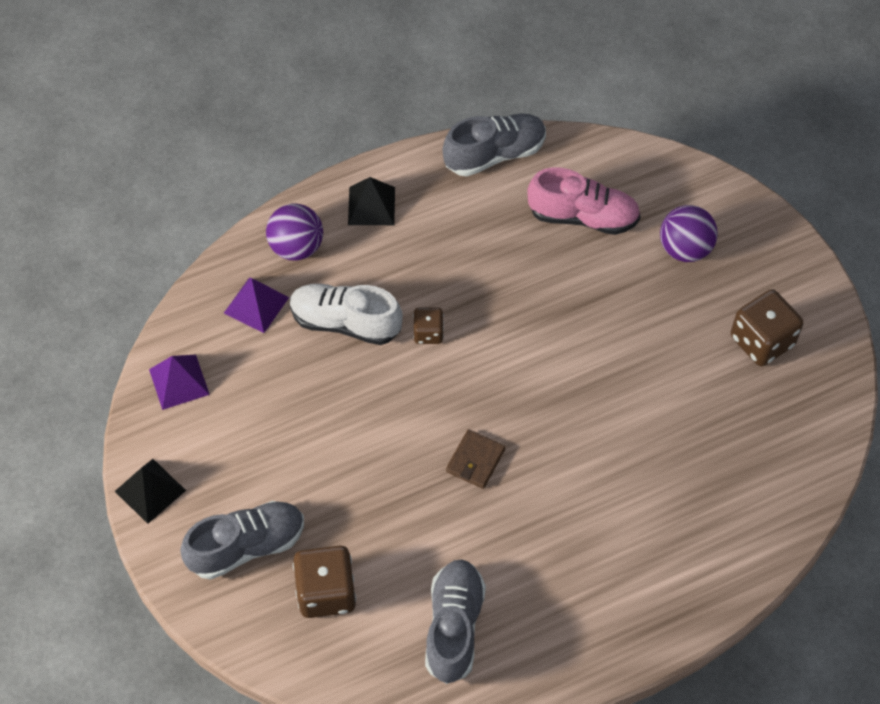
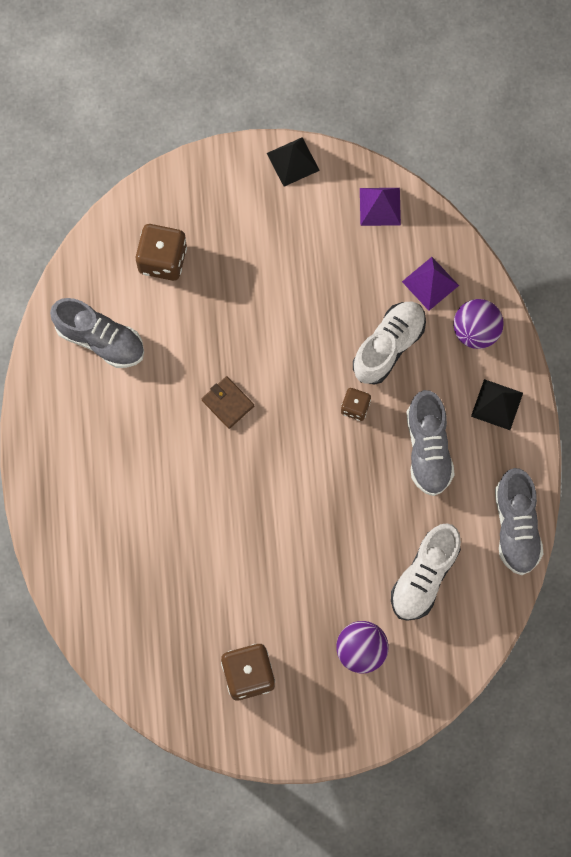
camera: 110 degrees right, 15 degrees up
(247, 546) = (221, 216): grey shoe -> grey shoe (428, 449)
(583, 217) = (424, 576): pink shoe -> white shoe

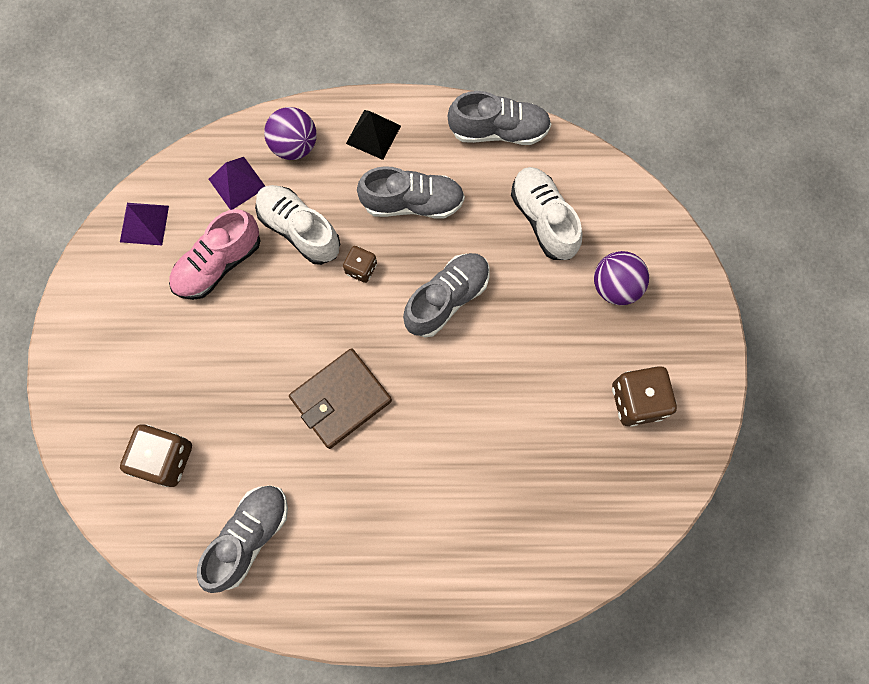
camera: 85 degrees left, 0 degrees up
(227, 403) = (341, 399): brown wallet -> brown wallet, size x1.75
(293, 161) = (76, 307): black pyramid -> none
(333, 490) = (447, 299): none -> grey shoe
(347, 278) = (218, 264): none -> pink shoe
(424, 576) = (543, 219): white shoe -> white shoe turned 150 degrees counterclockwise

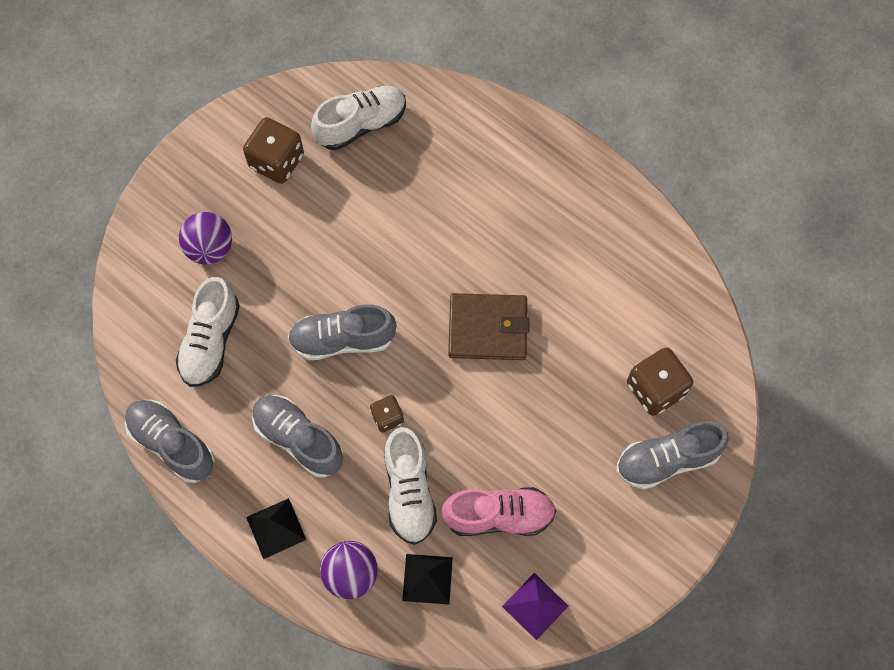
camera: 140 degrees left, 5 degrees down
(237, 183) = (427, 579): purple pyramid -> black pyramid
(249, 537) = (632, 285): grey shoe -> grey shoe (667, 460)
(601, 495) = (361, 124): none -> white shoe

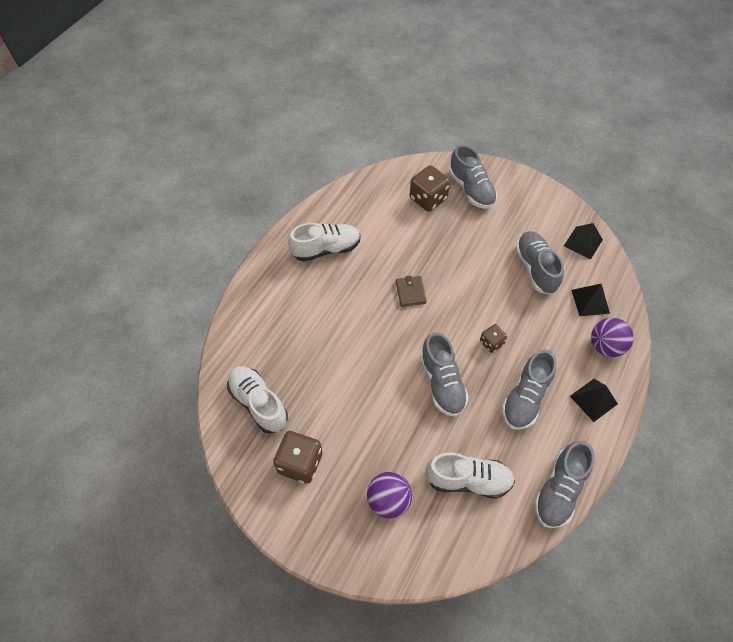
camera: 100 degrees left, 10 degrees down
(409, 491) = (538, 321): white shoe -> white shoe (326, 249)
(487, 328) = (410, 292): brown wallet -> brown wallet, size x0.57
(499, 516) = (535, 268): pink shoe -> grey shoe
(535, 606) = (583, 242): purple pyramid -> black pyramid

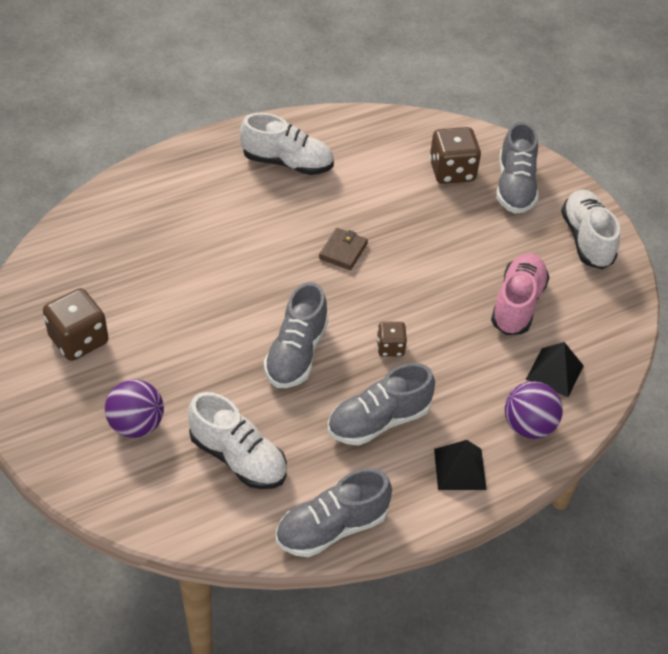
camera: 30 degrees right, 10 degrees down
(258, 403) = (86, 265): white shoe -> white shoe (586, 239)
(535, 268) = (517, 304): grey shoe -> pink shoe
(583, 242) = (606, 309): black pyramid -> none

